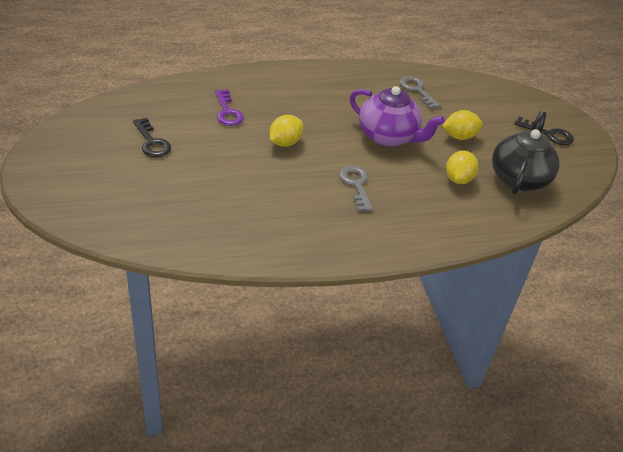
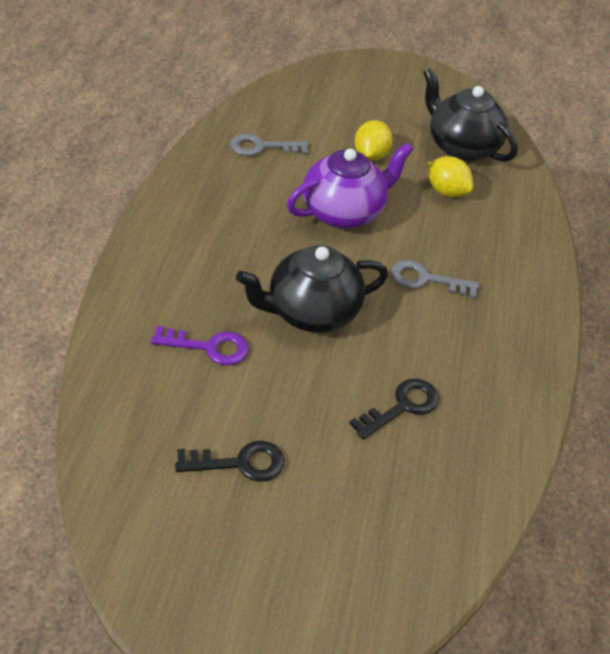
camera: 65 degrees left, 5 degrees up
(285, 143) = (311, 312): yellow lemon -> black teapot
(548, 134) = (396, 90): black key -> black key (402, 406)

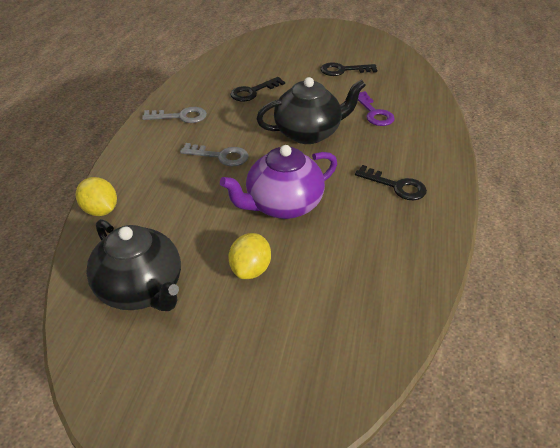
camera: 175 degrees left, 5 degrees down
(209, 347) = (374, 113): purple key -> purple key turned 120 degrees counterclockwise
(213, 227) = (396, 186): none -> black key
(262, 147) = (371, 272): grey key -> grey key (180, 116)
(446, 191) = (178, 232): yellow lemon -> yellow lemon (100, 210)

